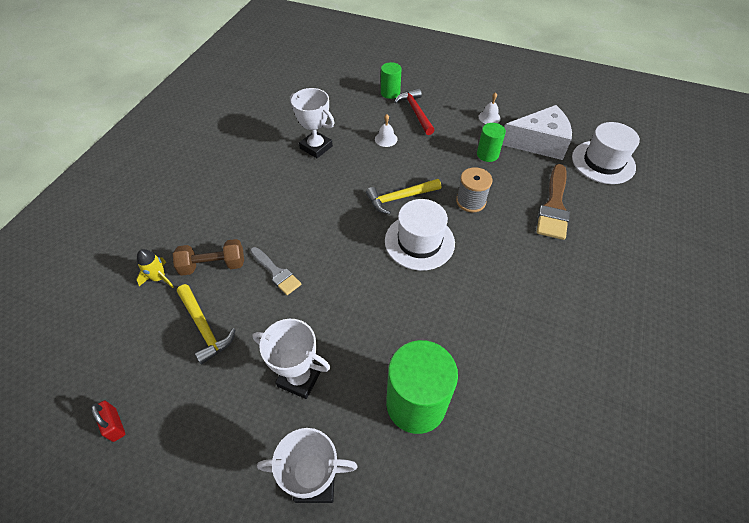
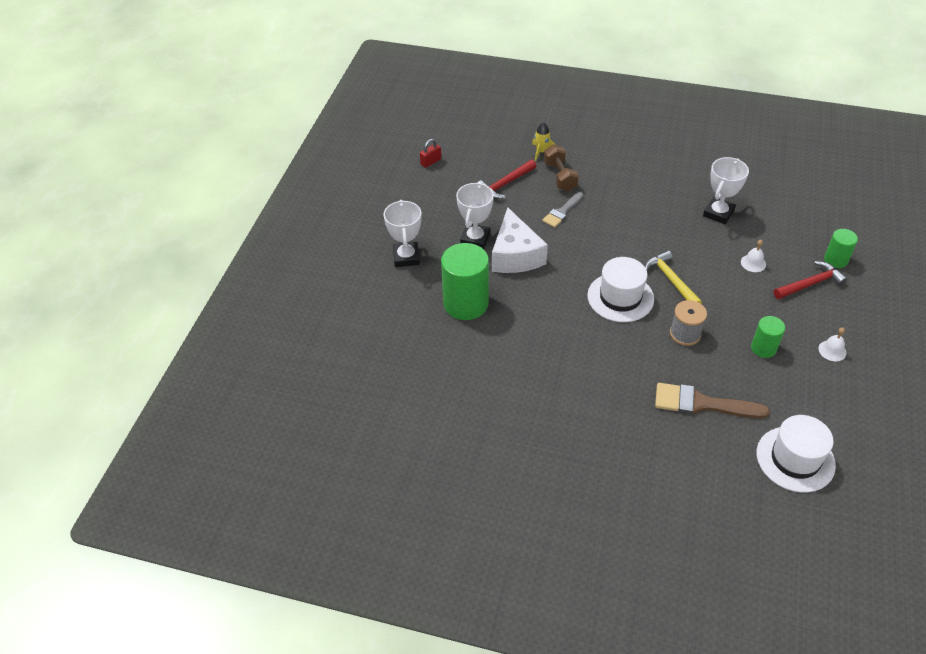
camera: 85 degrees right, 5 degrees down
(204, 327) = (505, 184): yellow hammer -> red hammer
(539, 142) = (805, 397): white cheese -> white cheese (515, 255)

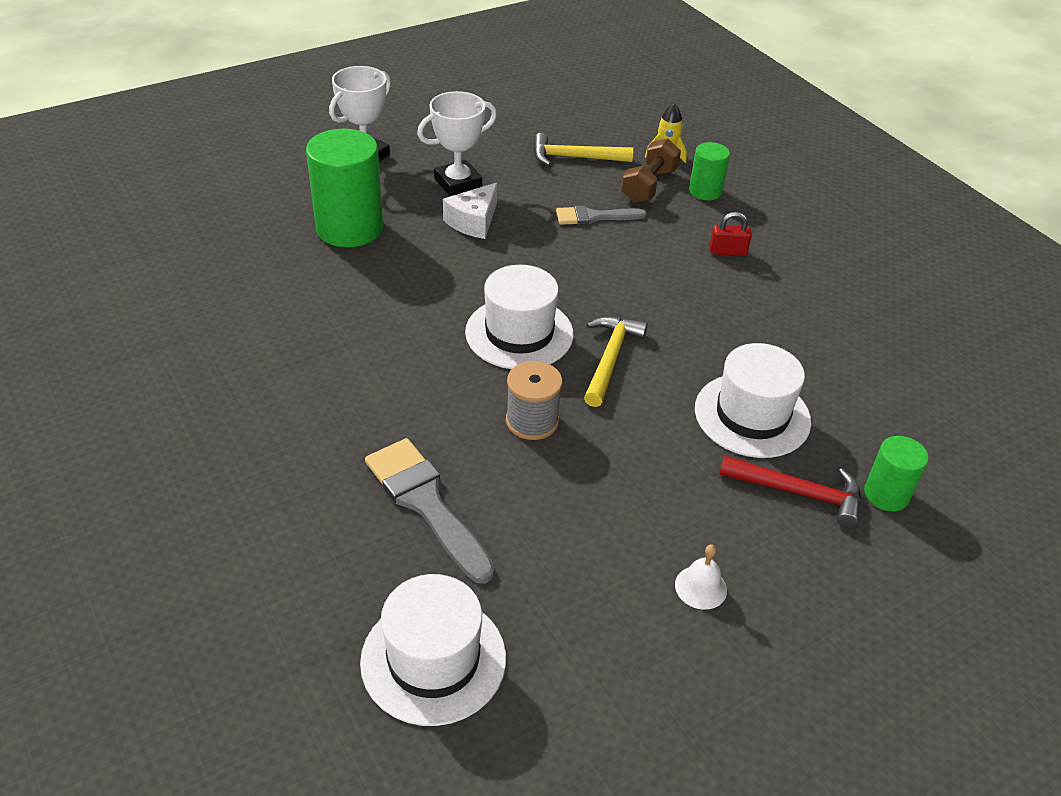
camera: 40 degrees right, 5 degrees down
(430, 162) = (530, 97): red padlock -> red padlock (728, 252)
(505, 184) = (574, 158): red hammer -> yellow hammer
(515, 255) = (473, 221): white cheese -> white cheese, size x0.62
(702, 404) = (426, 503): brown brush -> grey brush
(718, 213) = (792, 336): white trophy -> none
(753, 263) = (752, 415): white bell -> white hat
(763, 348) = (607, 510): green cylinder -> green cylinder (705, 191)

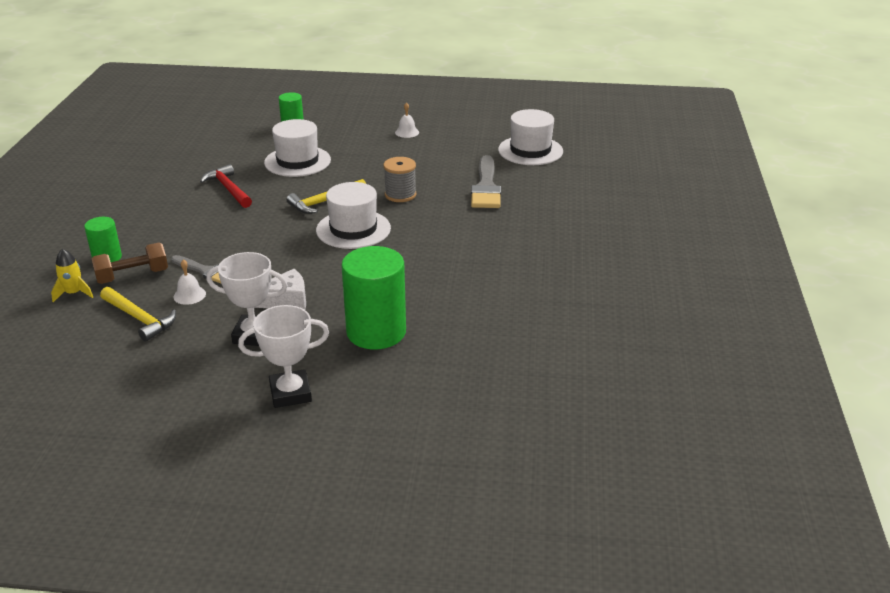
camera: 140 degrees left, 10 degrees down
(569, 191) = (189, 295): none -> white bell
(728, 252) = (169, 221): red padlock -> none
(798, 492) = (325, 137): red hammer -> red hammer (228, 189)

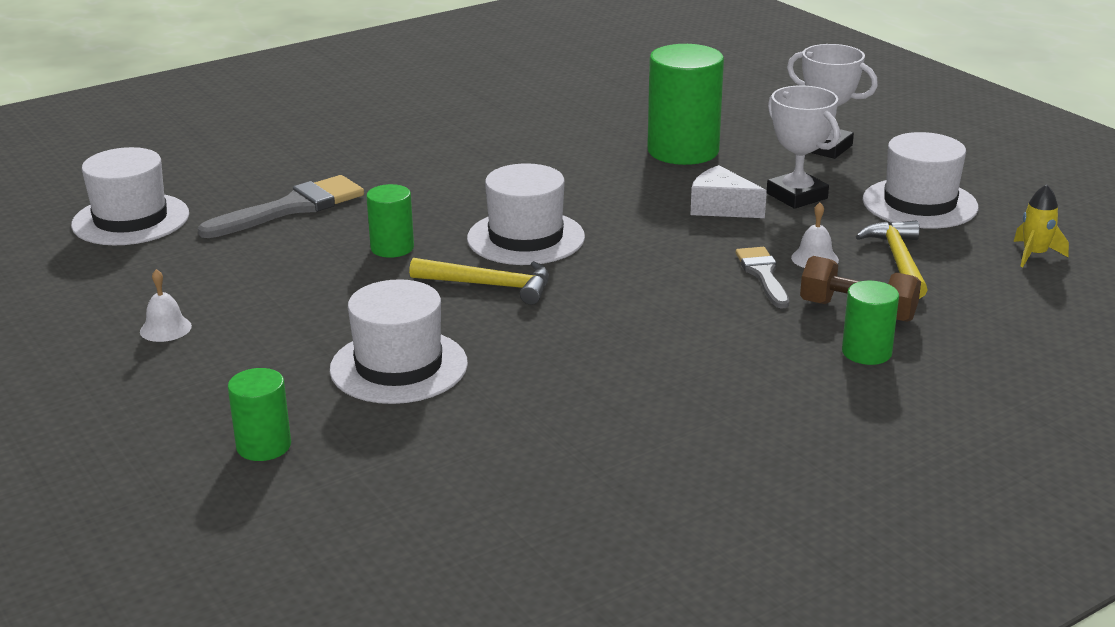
camera: 130 degrees left, 5 degrees down
(74, 293) = (953, 325): yellow rocket -> yellow rocket (1034, 254)
(167, 373) = (919, 203): none -> white hat
(228, 189) = (569, 373): red hammer -> none
(400, 195) = (392, 248): grey spool -> green cylinder

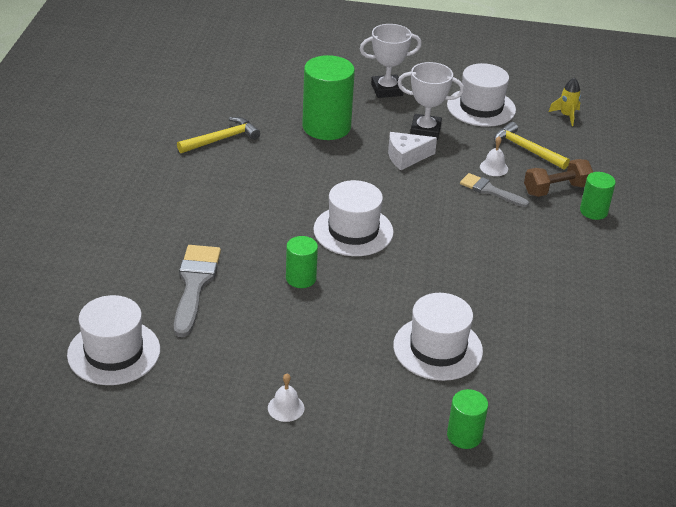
camera: 50 degrees left, 10 degrees up
(489, 285) = (390, 272): yellow hammer -> yellow hammer (222, 139)

